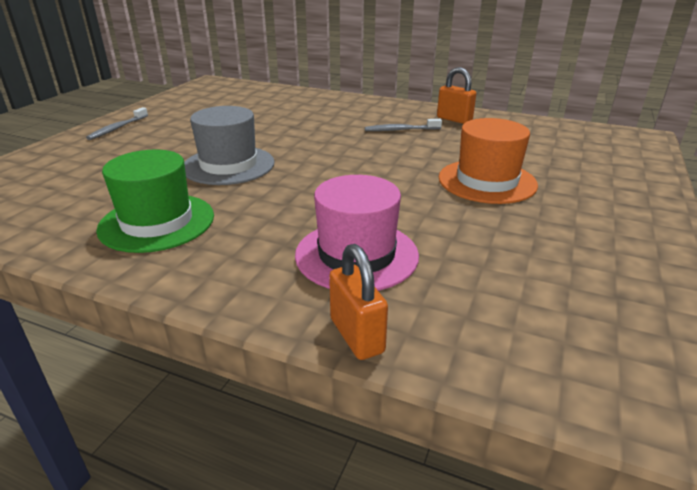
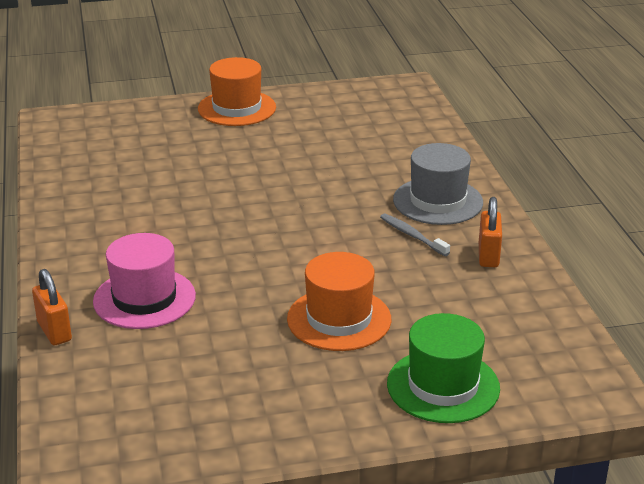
camera: 55 degrees right, 0 degrees up
(118, 128) = (237, 108): grey toothbrush -> orange hat
(157, 222) = (111, 206): green hat -> green hat (443, 386)
(228, 165) = (226, 188): grey hat -> grey hat (438, 201)
(356, 335) = (54, 331): orange padlock -> orange padlock turned 60 degrees counterclockwise

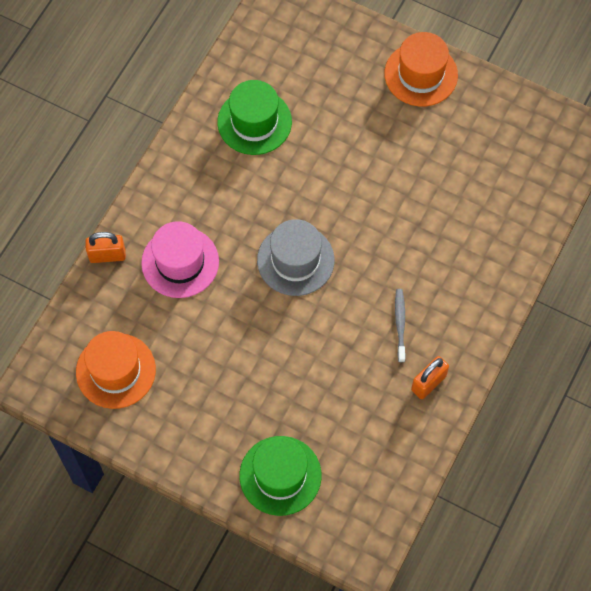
camera: 40 degrees right, 35 degrees up
(54, 331) = (107, 255): orange padlock -> orange padlock turned 75 degrees clockwise
(115, 187) = (254, 122): none -> green hat
(339, 319) = (276, 371): orange hat -> orange hat (115, 371)
(438, 201) = (455, 299): grey hat -> grey hat (295, 260)

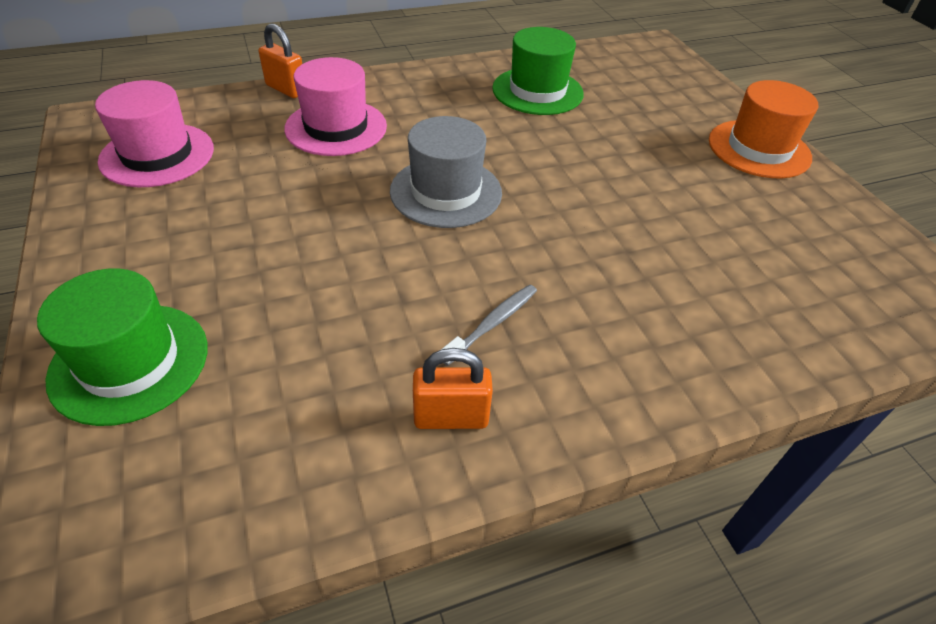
camera: 40 degrees right, 20 degrees down
(115, 371) = (157, 155): orange hat -> pink hat

